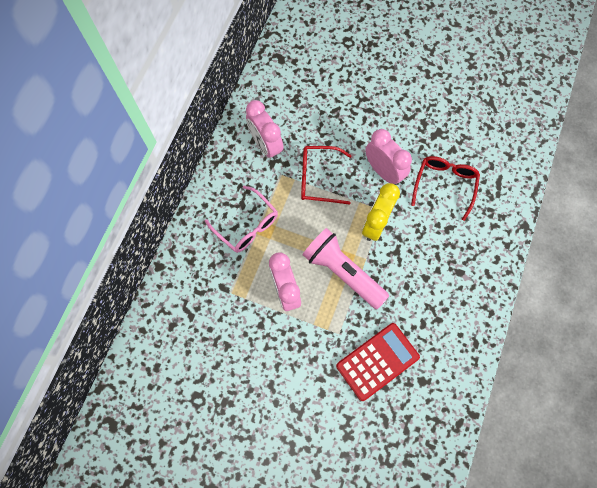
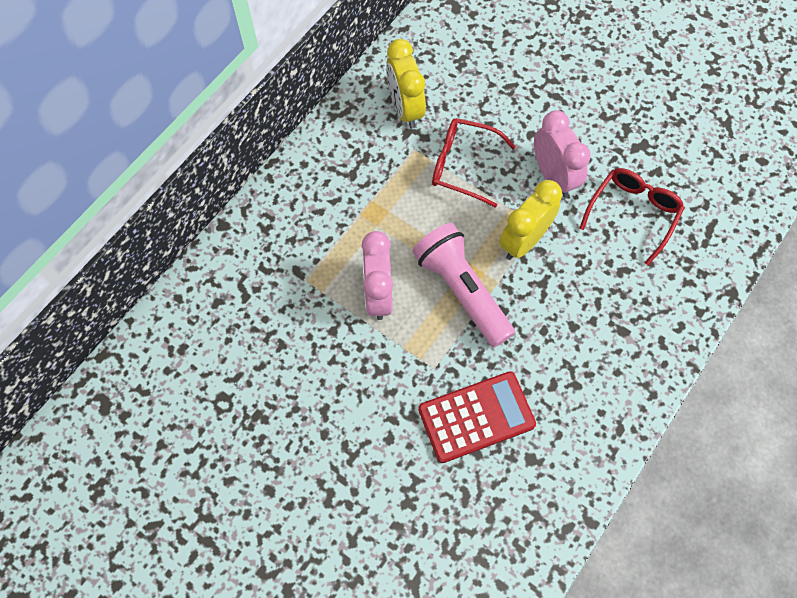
camera: 15 degrees right, 5 degrees down
(247, 225) = (351, 202): pink glasses -> none
(266, 145) = (405, 109): pink clock -> yellow clock

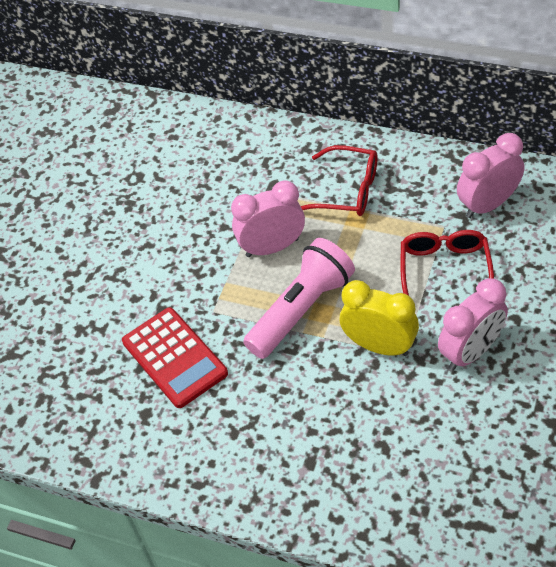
camera: 80 degrees right, 15 degrees down
(405, 109) = (488, 205): yellow clock -> pink clock
(633, 213) = (460, 439): red glasses -> red glasses (347, 191)

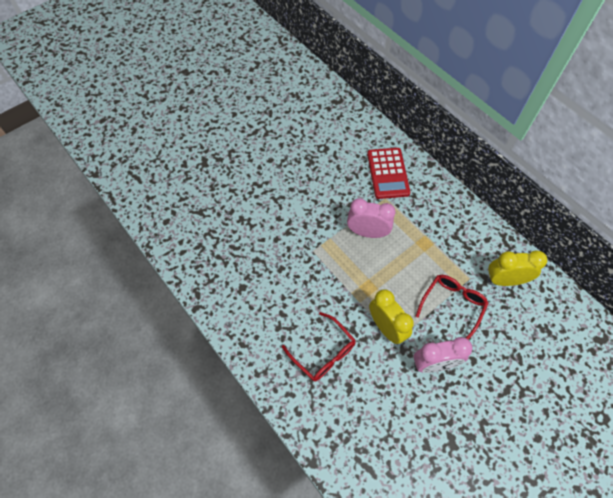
camera: 25 degrees right, 10 degrees up
(174, 358) = (276, 265): red calculator -> red calculator (388, 173)
(301, 309) = (359, 279): pink flashlight -> none
(347, 191) = (430, 223): red glasses -> red glasses (323, 353)
(488, 205) = (504, 280): pink clock -> yellow clock

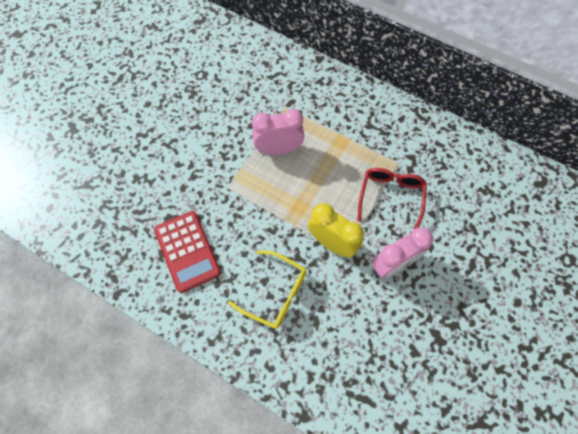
camera: 20 degrees left, 5 degrees up
(323, 353) = (275, 293): red glasses -> yellow glasses
(388, 173) = (279, 81): red calculator -> red calculator (187, 251)
(504, 280) = (432, 154): yellow clock -> none

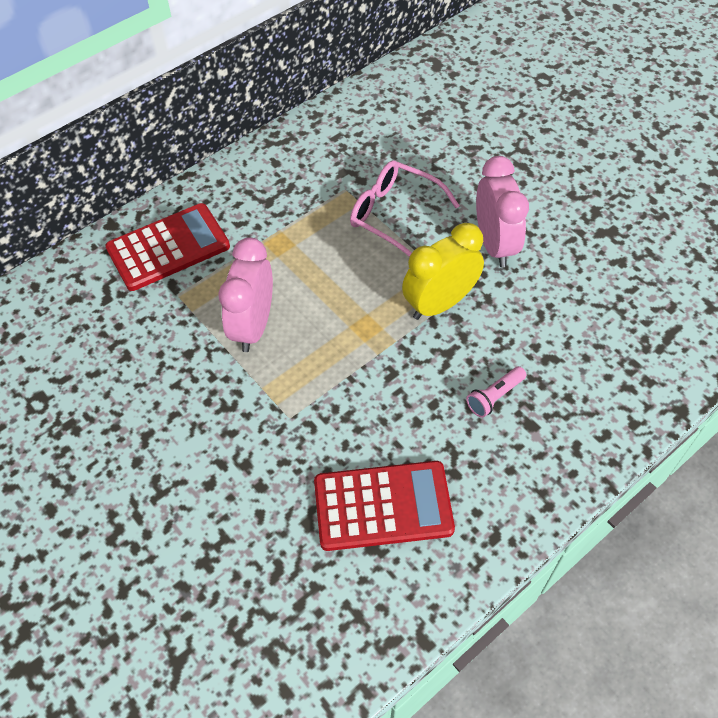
camera: 70 degrees left, 10 degrees down
(275, 293) = (494, 397): yellow glasses -> pink flashlight
(314, 90) = (168, 248): none -> red calculator
(390, 197) = (394, 215): red glasses -> pink glasses

